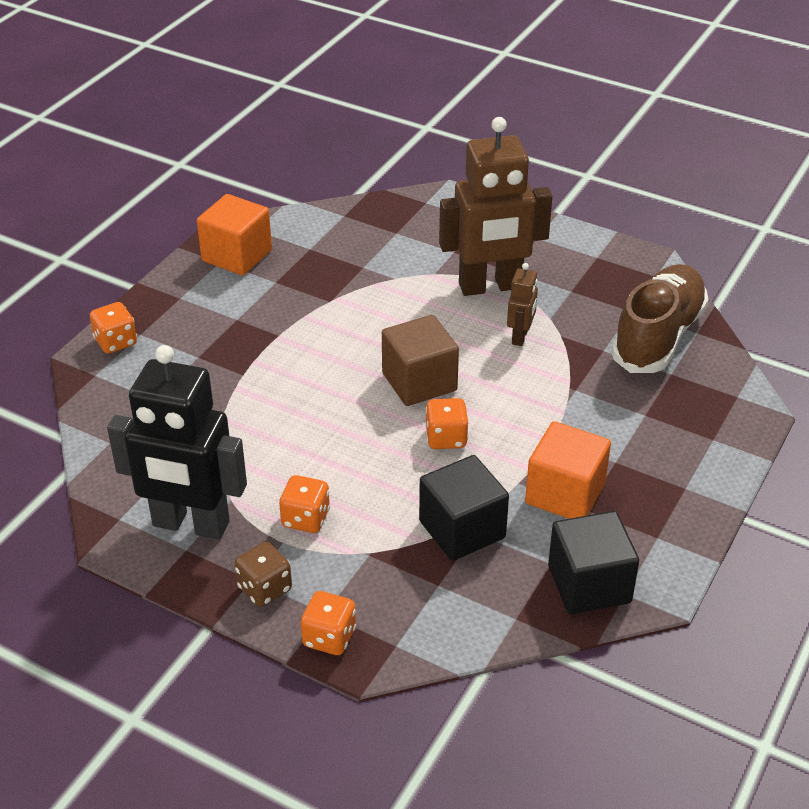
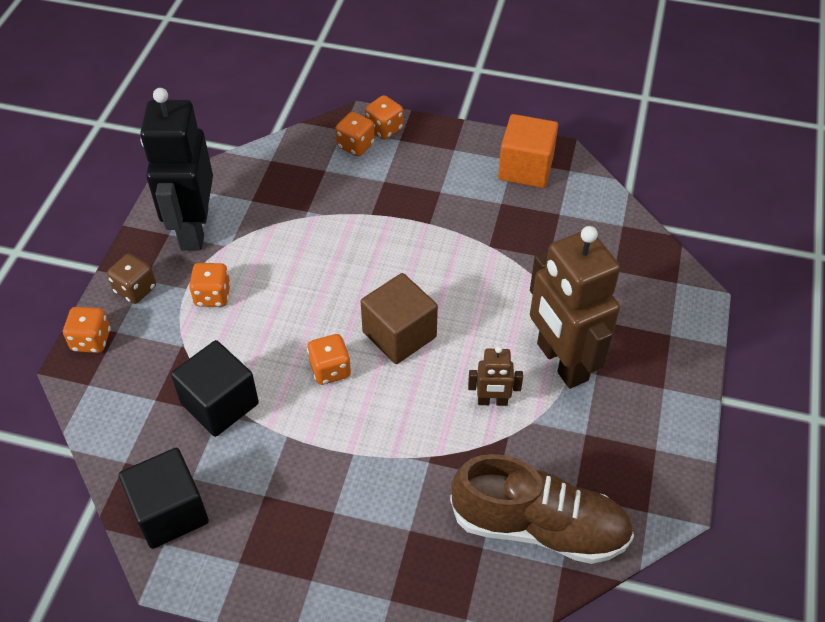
camera: 75 degrees right, 10 degrees up
(129, 368) = (355, 145): none -> orange dice
(565, 494) = (280, 475): orange cube -> none

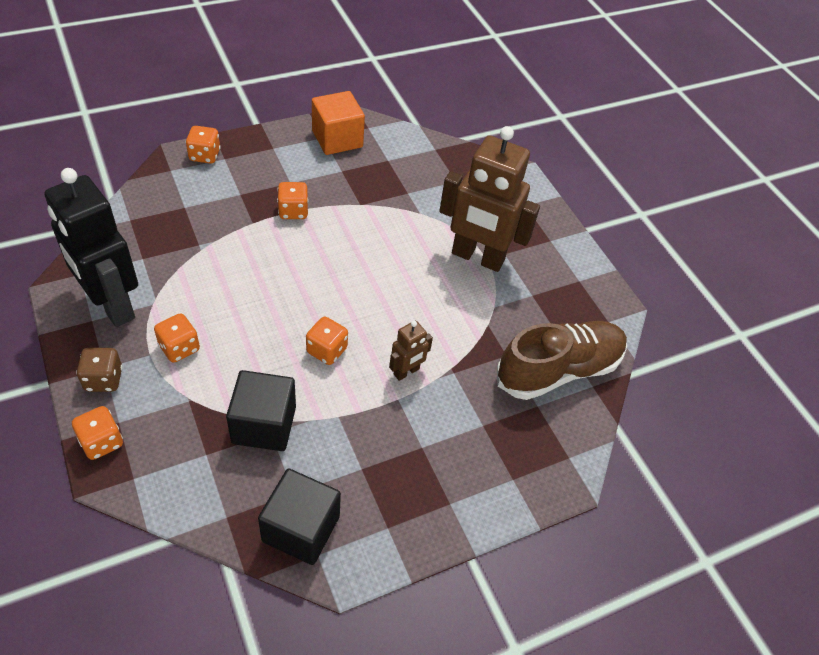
camera: 45 degrees left, 0 degrees up
(355, 145) = (193, 177): orange dice -> orange dice (293, 211)
(399, 334) = (354, 298): brown cube -> none
(492, 401) = (458, 307): brown robot -> brown robot (406, 372)

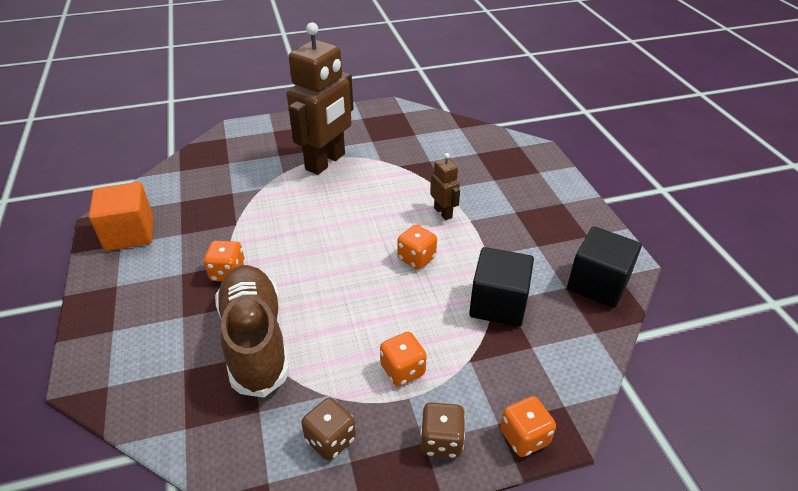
camera: 75 degrees left, 10 degrees down
(112, 305) = (330, 440): black robot -> brown dice
(204, 155) = (97, 349): orange dice -> none
(558, 370) = (445, 139): brown shoe -> brown shoe (255, 340)

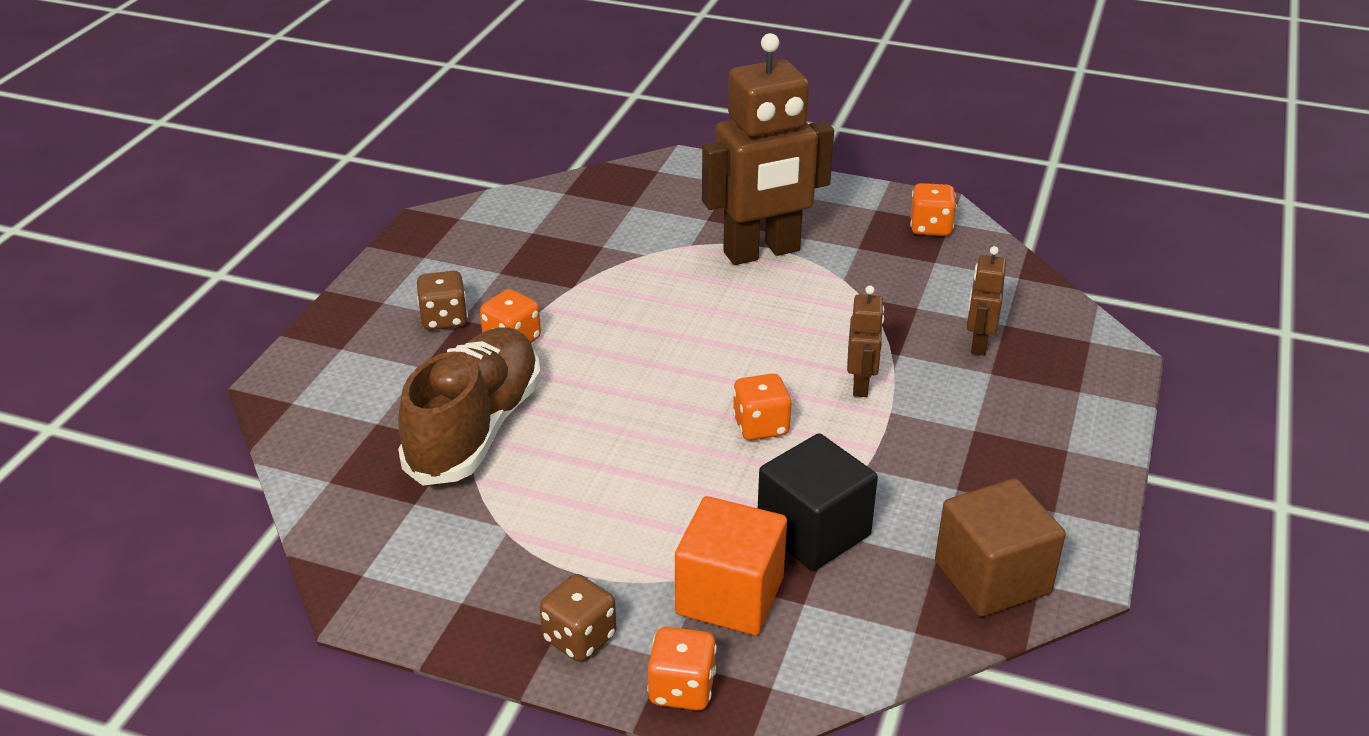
camera: 35 degrees right, 5 degrees down
(129, 233) = (444, 248): orange cube -> orange cube (729, 596)
(330, 440) = (460, 570): brown dice -> brown dice (444, 319)
(403, 370) = (610, 543): orange dice -> orange dice (930, 228)
(475, 167) = (978, 344): none -> brown robot
(597, 284) = (992, 577): black cube -> brown cube

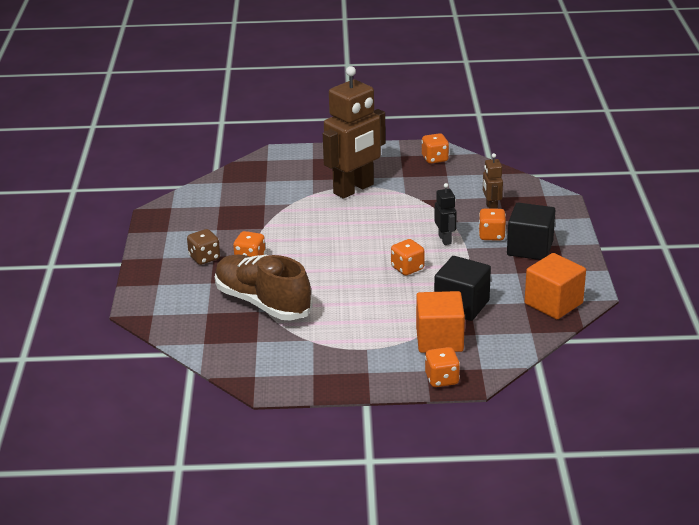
camera: 20 degrees left, 5 degrees down
(475, 429) = (262, 303): brown shoe -> brown shoe turned 45 degrees counterclockwise
(579, 638) = (381, 373): brown dice -> none
(861, 385) = (445, 239): brown robot -> black robot
(950, 398) = (491, 235): none -> orange dice
(992, 577) = (553, 303): brown cube -> orange cube
(1007, 443) = (530, 248): none -> black cube

